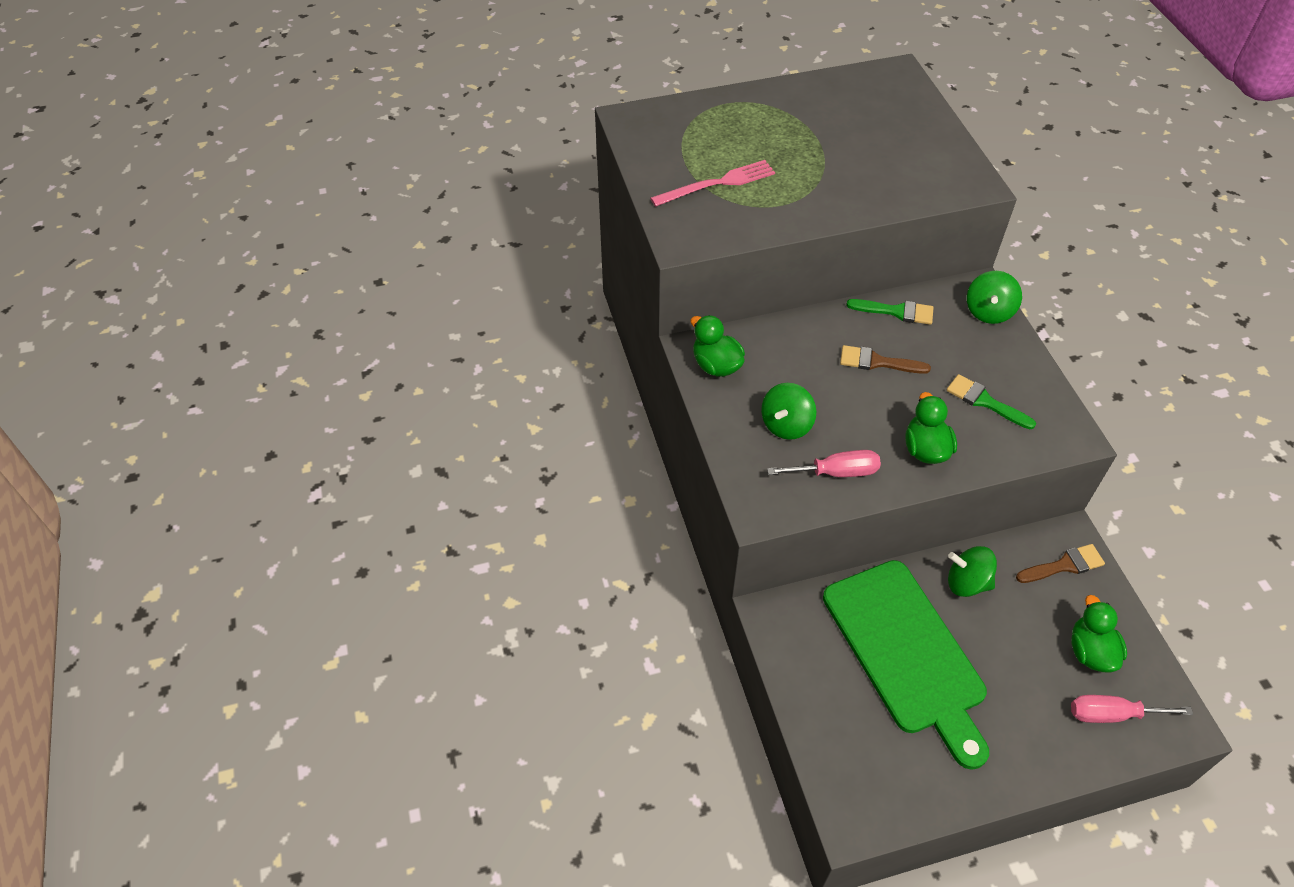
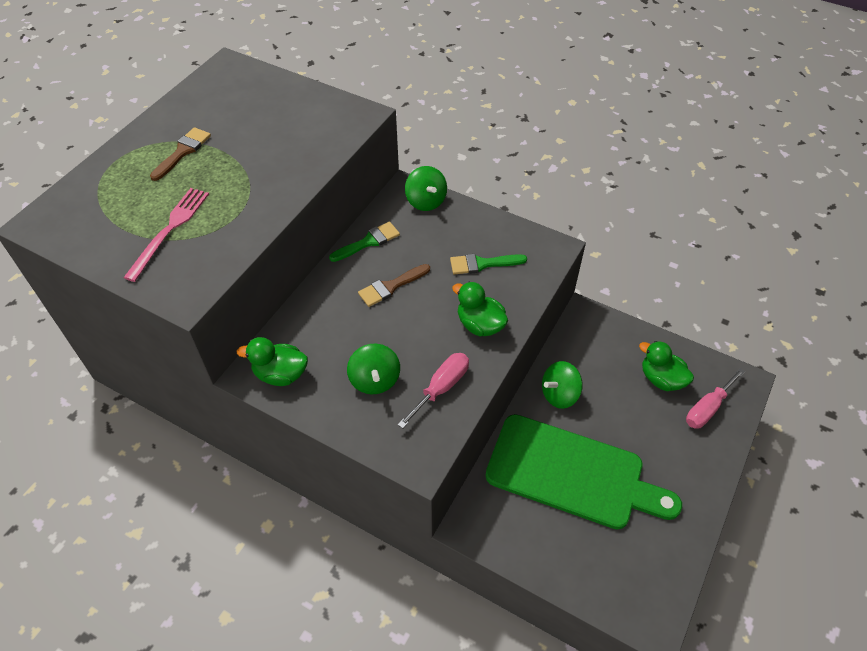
camera: 45 degrees left, 0 degrees up
(1064, 565) = (598, 336): brown brush -> brown brush (182, 152)

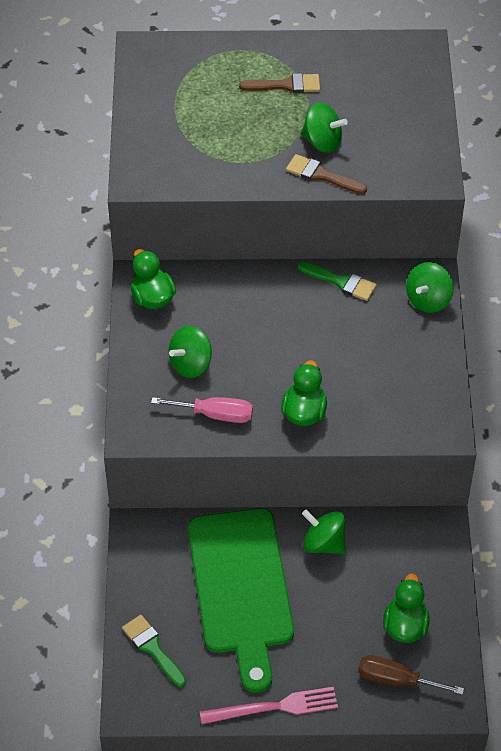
camera: 60 degrees right, 0 degrees up
(169, 231) = (193, 130): pink fork -> pink fork (273, 707)
(264, 157) = (322, 142): none -> green spinning top
(391, 286) = (300, 325): brown brush -> brown brush (321, 175)
(482, 264) = (380, 382): green brush -> green brush (152, 648)
(707, 408) = (396, 680): pink screwdriver -> brown screwdriver

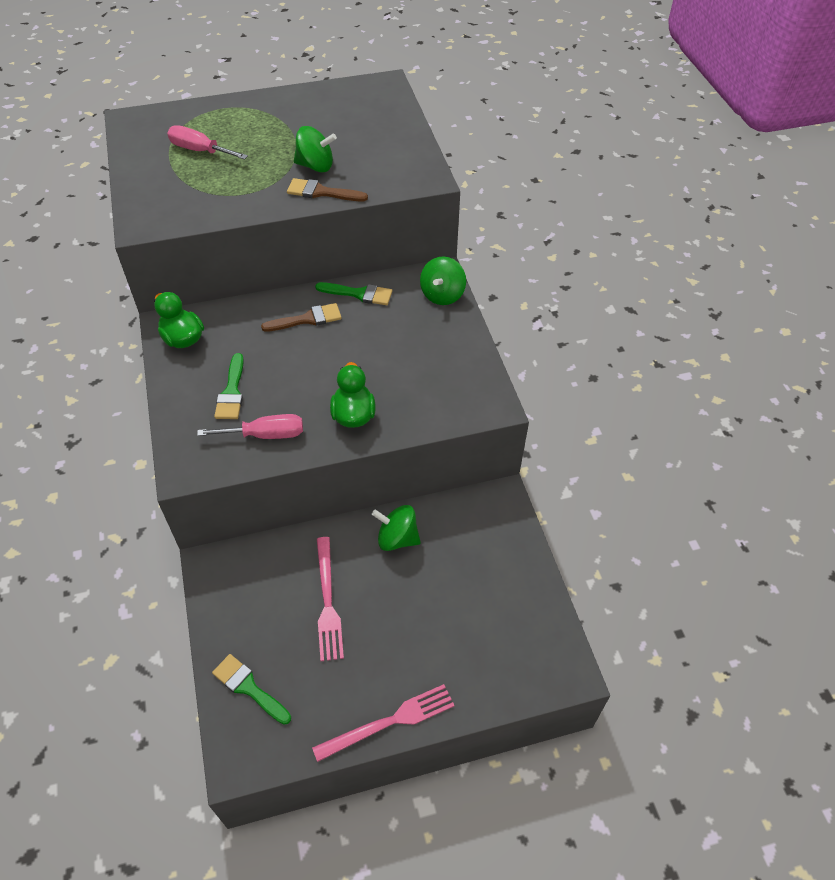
camera: 15 degrees left, 0 degrees up
(191, 364) = (232, 392): green spinning top -> green brush
(207, 101) = (200, 151): none -> pink screwdriver
(241, 588) = (327, 601): green cutting board -> pink fork
(286, 85) = (271, 128): brown brush -> brown brush (307, 319)
(396, 680) = (504, 661): brown screwdriver -> none
(405, 626) = (496, 602): green duck -> none

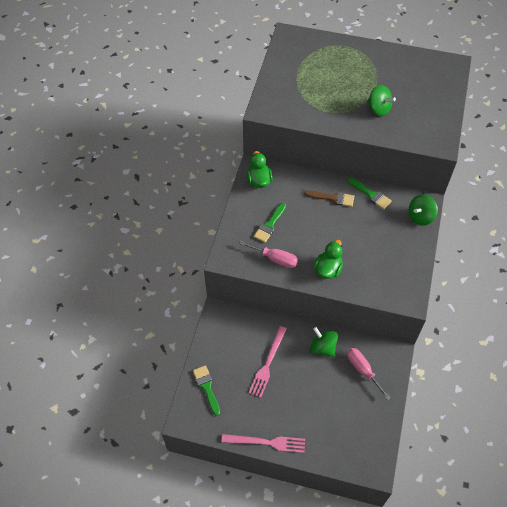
camera: 30 degrees right, 5 degrees up
(200, 151) = (317, 72): pink screwdriver -> pink screwdriver (363, 370)
(322, 192) = (373, 129): brown brush -> none

